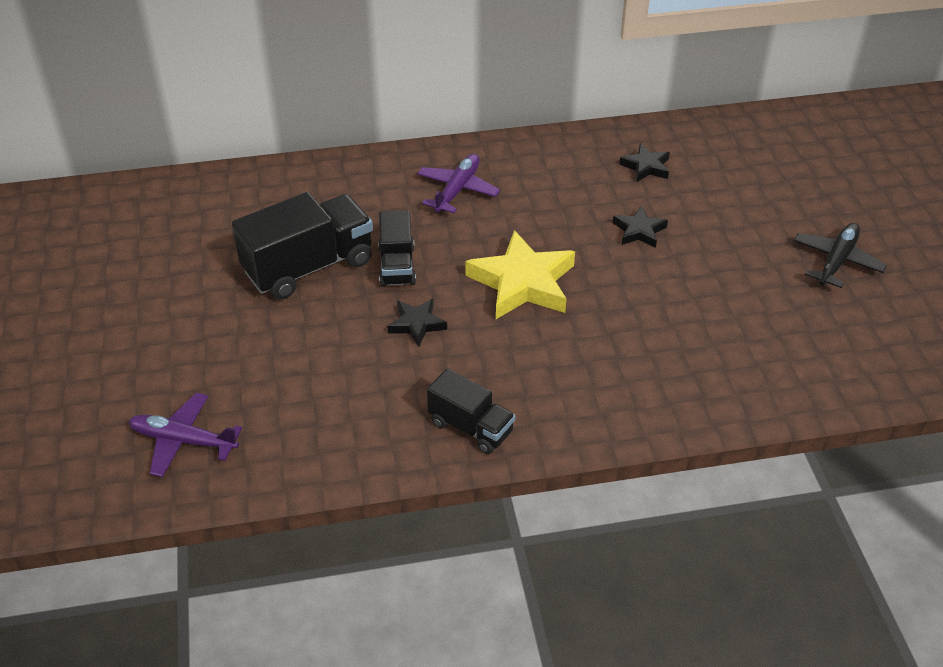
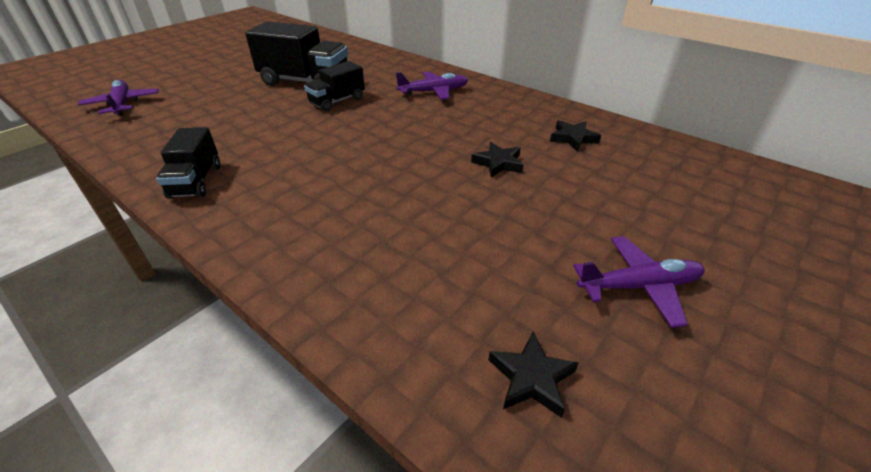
camera: 50 degrees right, 5 degrees down
(417, 324) = (288, 126): black star -> black star (531, 378)
(522, 283) = (374, 143): yellow star -> none
(836, 261) = (638, 286): black plane -> purple plane

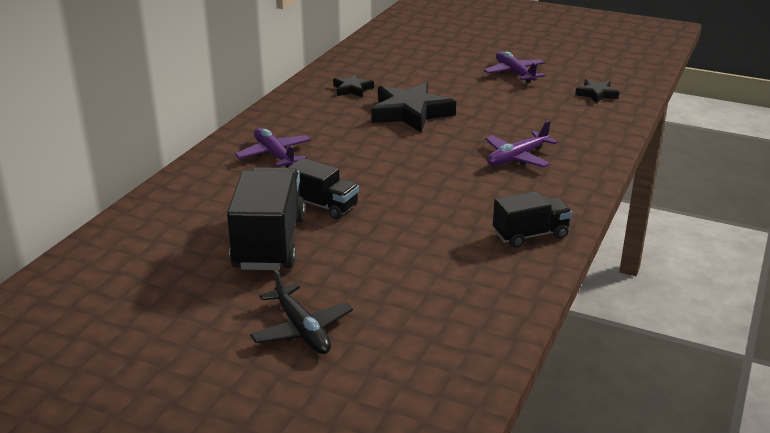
camera: 105 degrees left, 10 degrees down
(122, 104) = (405, 375): purple plane -> purple plane (517, 158)
(204, 83) = (302, 329): none -> black plane
(498, 163) = (410, 113): black star -> black star, size x1.95

